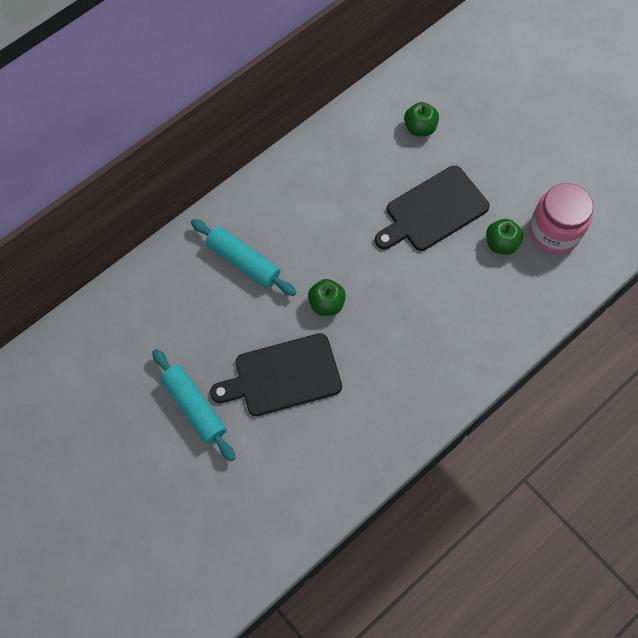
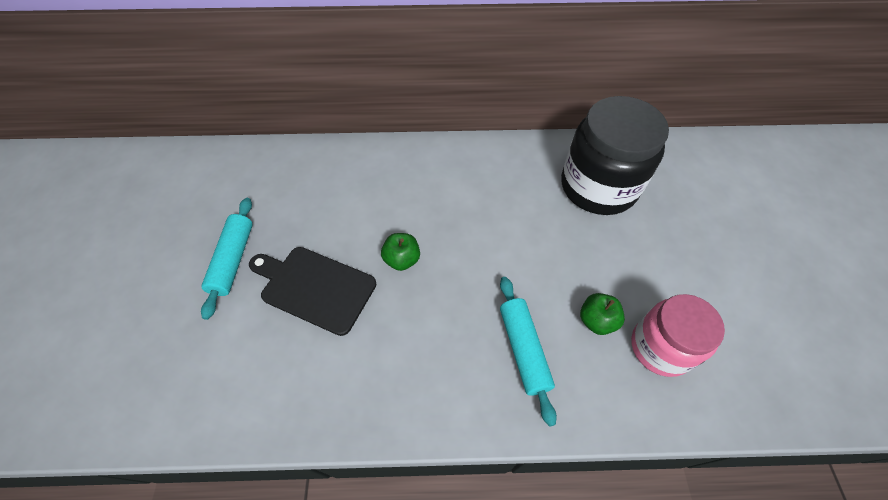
camera: 40 degrees right, 10 degrees down
(243, 262) = (374, 188): turquoise rolling pin -> turquoise rolling pin (523, 350)
(420, 128) = (598, 186): green apple -> black jar
(433, 211) = (556, 252): black cutting board -> none

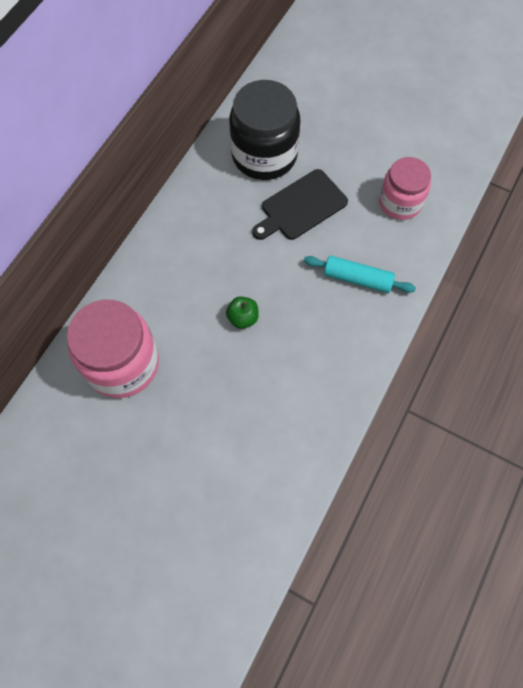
camera: 60 degrees left, 10 degrees up
(233, 260) = (164, 441): turquoise rolling pin -> none
(299, 189) = (122, 363): none -> pink jar
(314, 288) = (229, 389): black cutting board -> black cutting board (301, 207)
(596, 320) = (363, 225): green apple -> none

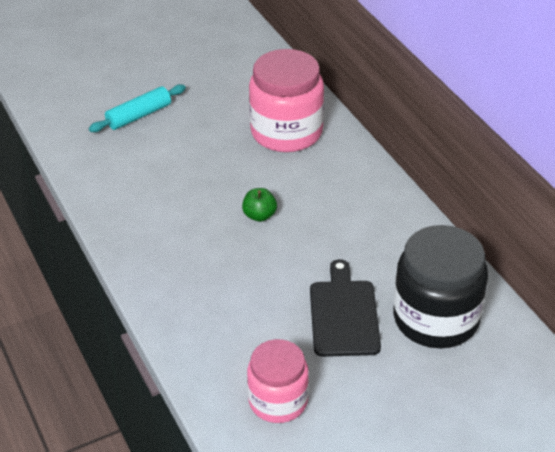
camera: 125 degrees right, 25 degrees down
(357, 279) = (223, 313): turquoise rolling pin -> turquoise rolling pin (139, 115)

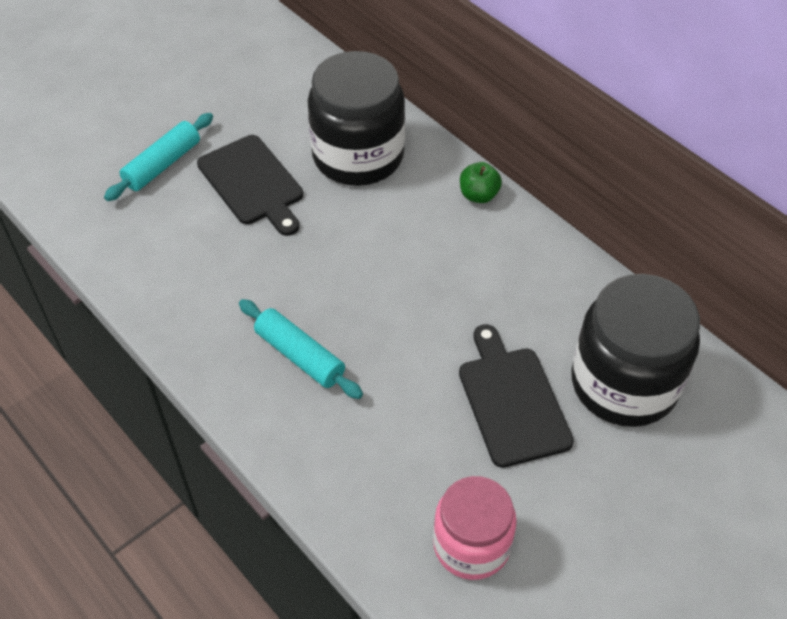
camera: 15 degrees left, 10 degrees up
(195, 257) = (299, 356): none -> turquoise rolling pin
(201, 138) = (253, 183): none -> black cutting board
(259, 215) = (362, 280): green apple -> green apple (478, 195)
(286, 132) = (358, 156): pink jar -> black jar

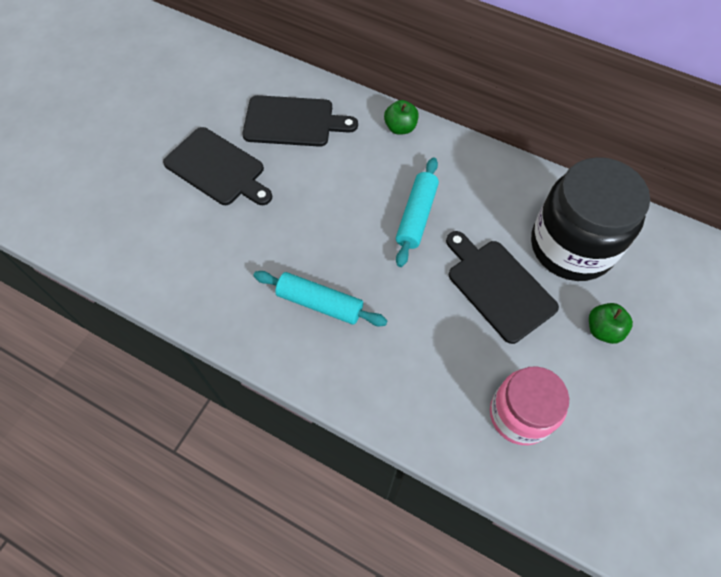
camera: 20 degrees left, 10 degrees up
(162, 165) = (134, 174): turquoise rolling pin -> turquoise rolling pin (416, 216)
(358, 156) = (293, 121): black jar -> black cutting board
(617, 487) = (603, 330): none -> green apple

